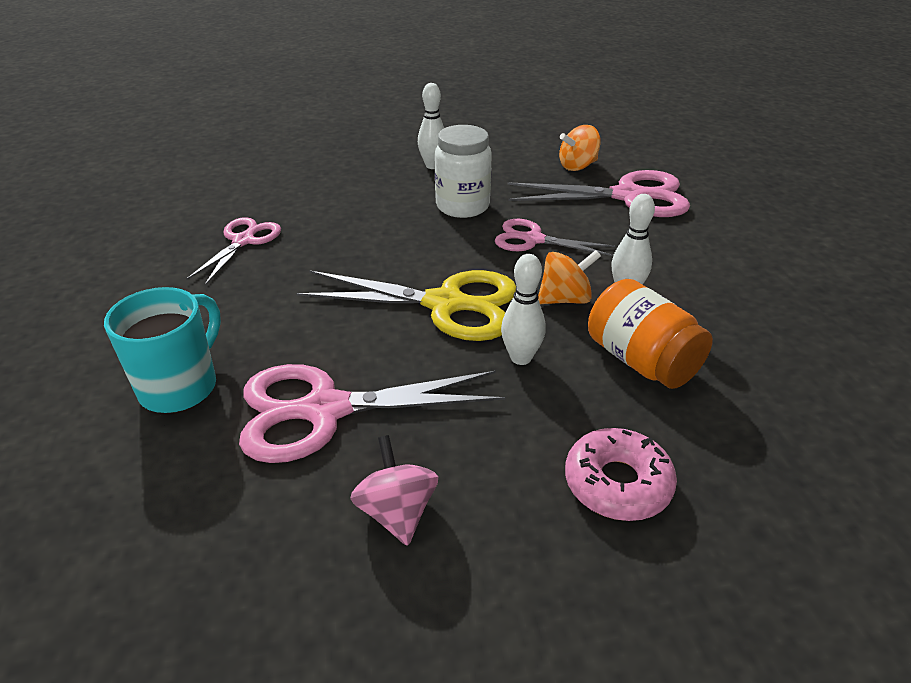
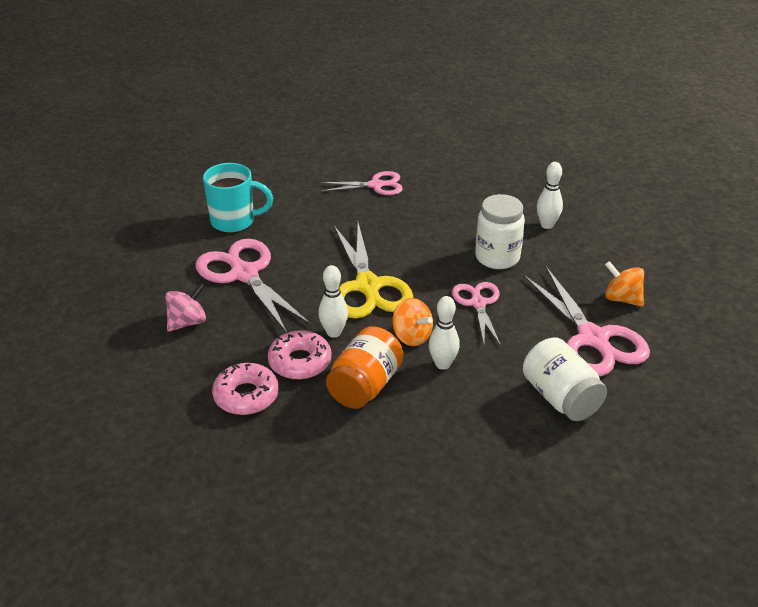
camera: 65 degrees right, 0 degrees up
(566, 406) = (300, 362): none -> pink donut
(709, 238) = (560, 398): none -> white jar

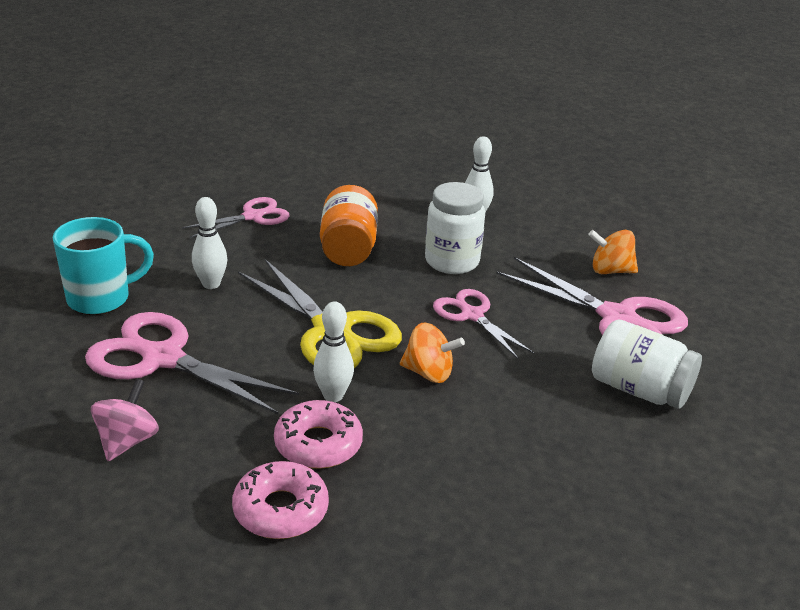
camera: 30 degrees left, 5 degrees down
(365, 386) = (421, 447): orange jar -> orange jar (348, 249)
(442, 364) = (488, 393): white bowling pin -> white bowling pin (211, 284)

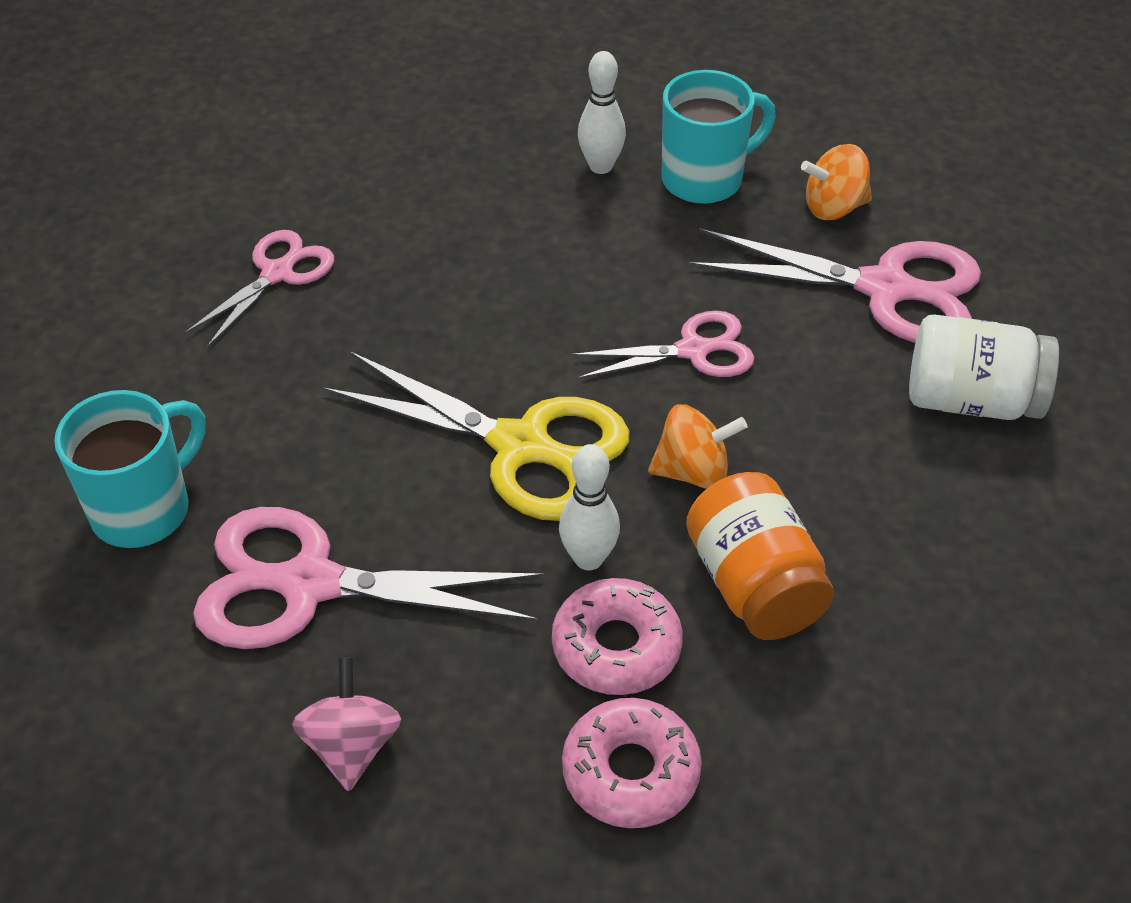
camera: 20 degrees left, 15 degrees up
(211, 284) = (295, 423): white bowling pin -> none
(348, 249) = (456, 288): orange jar -> orange jar (754, 584)
(452, 261) = (615, 262): white jar -> none
(471, 315) = (694, 350): pink scissors -> pink scissors turned 135 degrees clockwise
(536, 237) = (705, 179): none -> turquoise mug

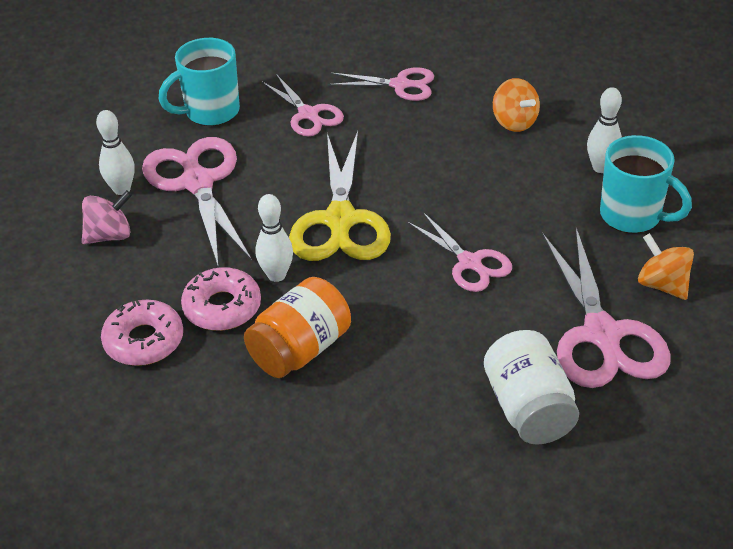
camera: 65 degrees right, 5 degrees down
(144, 509) = (210, 112): turquoise mug -> turquoise mug turned 135 degrees clockwise
(245, 693) = (122, 189): none -> white bowling pin
(257, 395) = (308, 114): none -> pink scissors
(693, 471) = (370, 295): orange spinning top -> orange spinning top (514, 122)

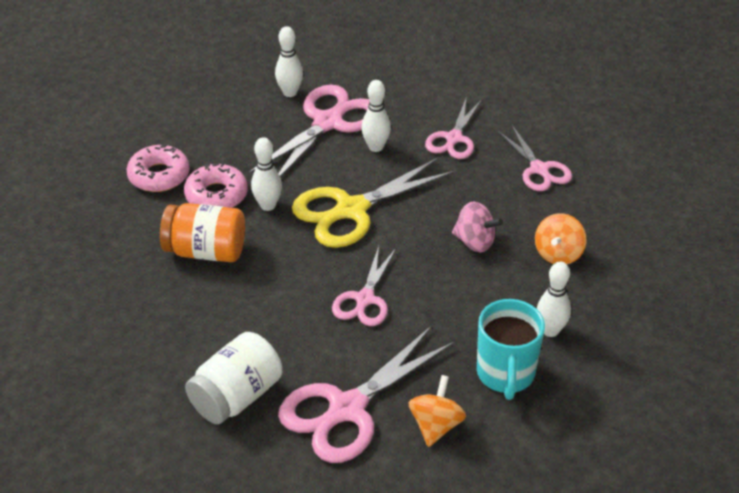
camera: 55 degrees right, 0 degrees up
(110, 235) = (241, 111): pink spinning top -> pink spinning top (474, 242)
(210, 112) = (408, 90): turquoise mug -> none
(268, 167) = (376, 147): none -> white bowling pin

